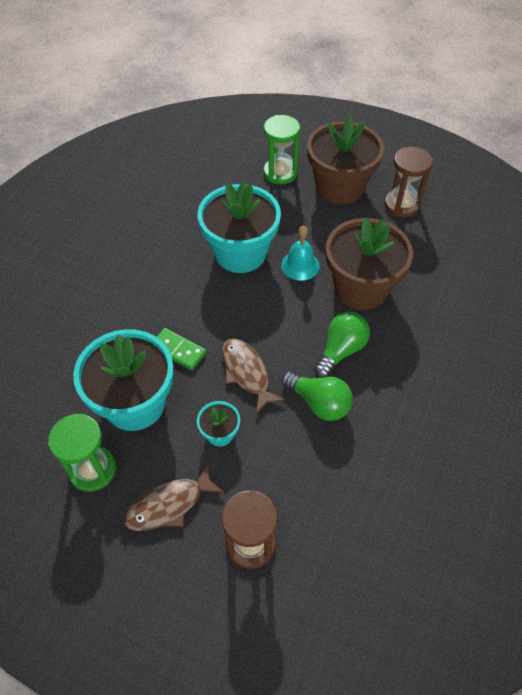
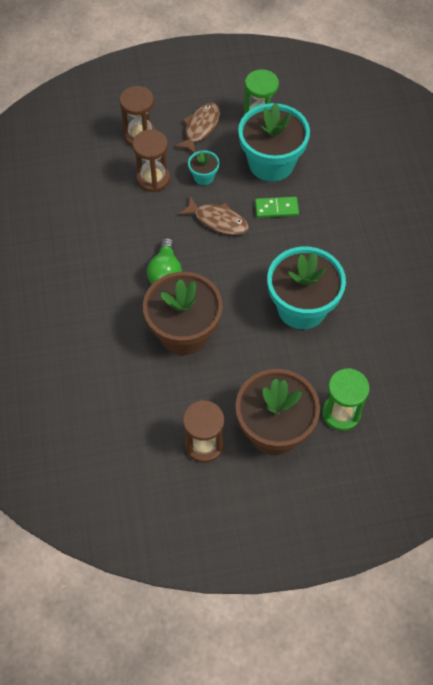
camera: 145 degrees right, 5 degrees up
(278, 467) = (153, 179): none -> brown hourglass
(300, 265) = (246, 325): turquoise bell -> none
(319, 403) = (155, 229): green light bulb -> none

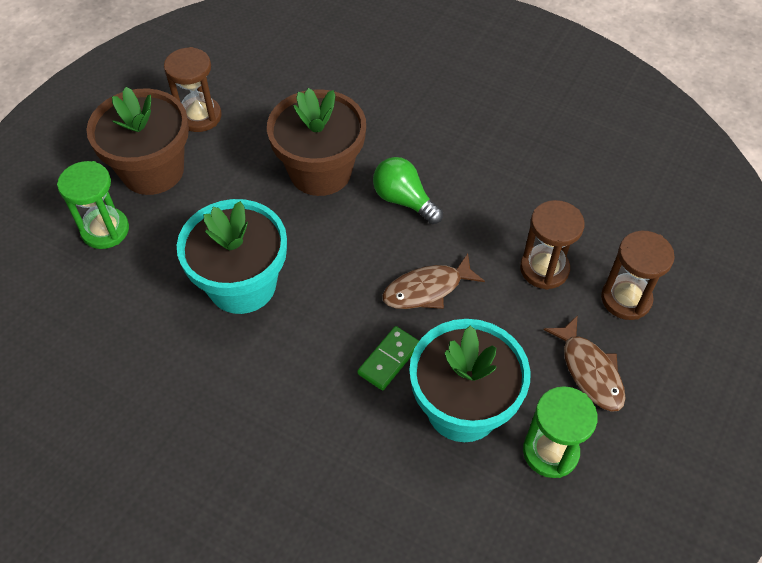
camera: 130 degrees right, 5 degrees down
(204, 177) = (504, 320): turquoise flower pot -> none

